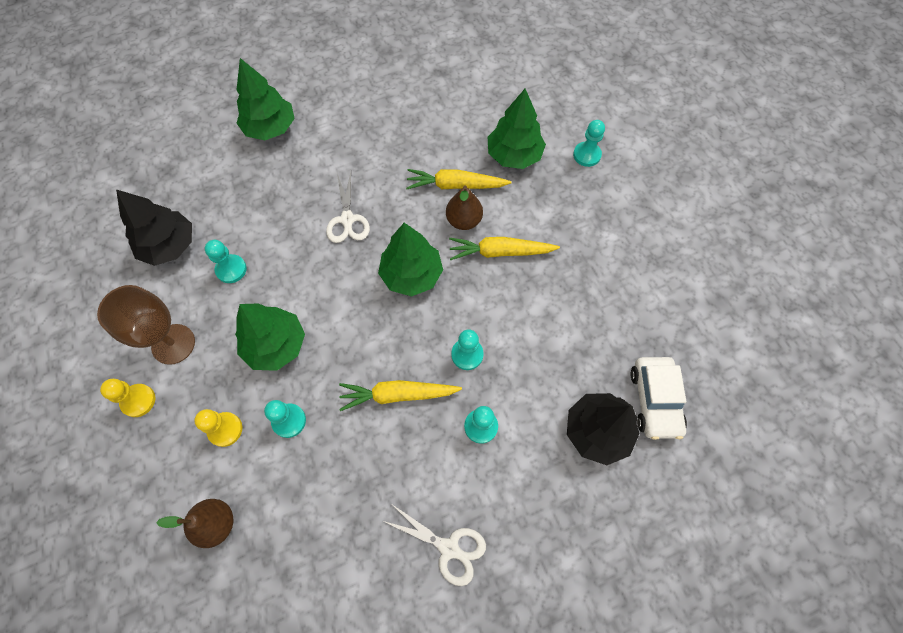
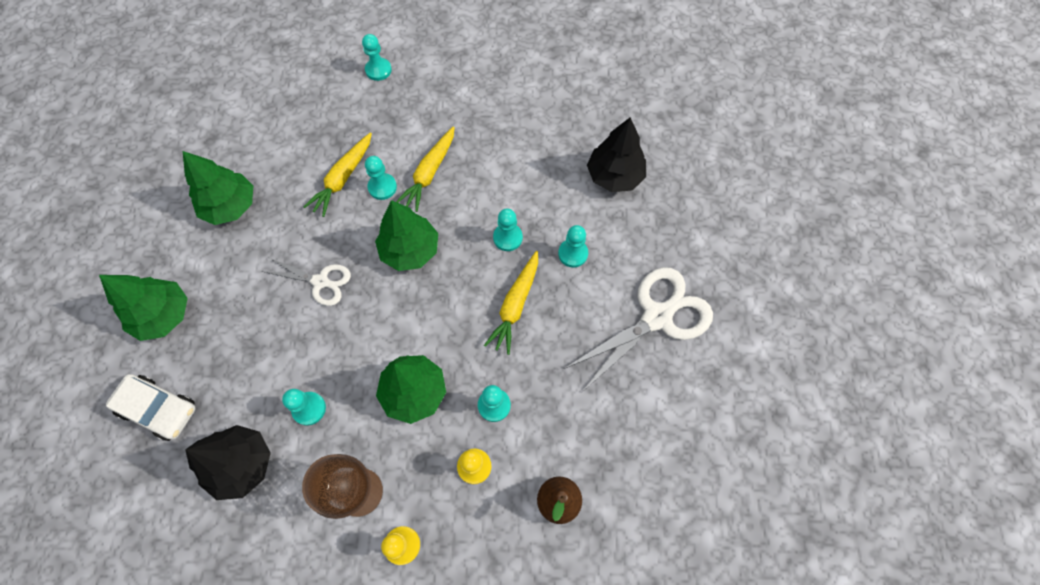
camera: 65 degrees left, 0 degrees up
(449, 548) = (657, 317): white scissors -> white scissors, size x1.75
(463, 220) = (382, 187): brown pear -> turquoise pawn
(514, 155) = (342, 121): green tree -> green tree (230, 206)
(654, 400) = (609, 128): white car -> white car (159, 409)

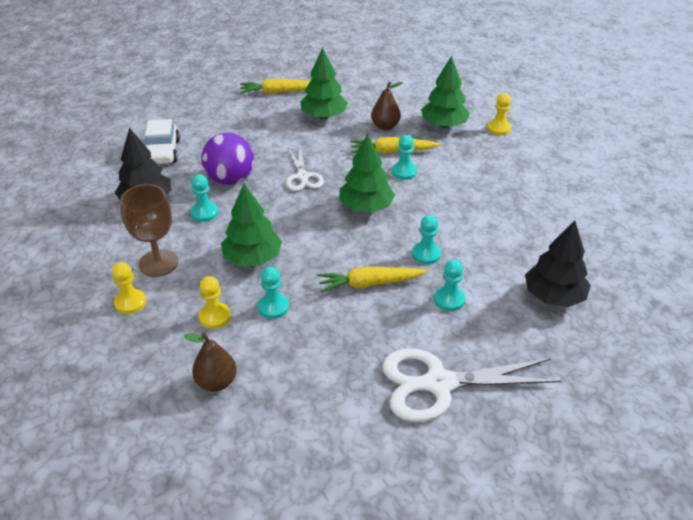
camera: 60 degrees right, 25 degrees down
(164, 315) = (226, 126): green tree -> green tree (444, 125)
(270, 356) = (230, 179): none -> purple ball
(296, 160) = (385, 126): none -> brown pear
(378, 70) = (499, 128): turquoise pawn -> yellow pawn
(430, 173) = (440, 189): yellow carrot -> yellow carrot (278, 92)
(657, 317) = (439, 384): white scissors -> white scissors turned 150 degrees clockwise

